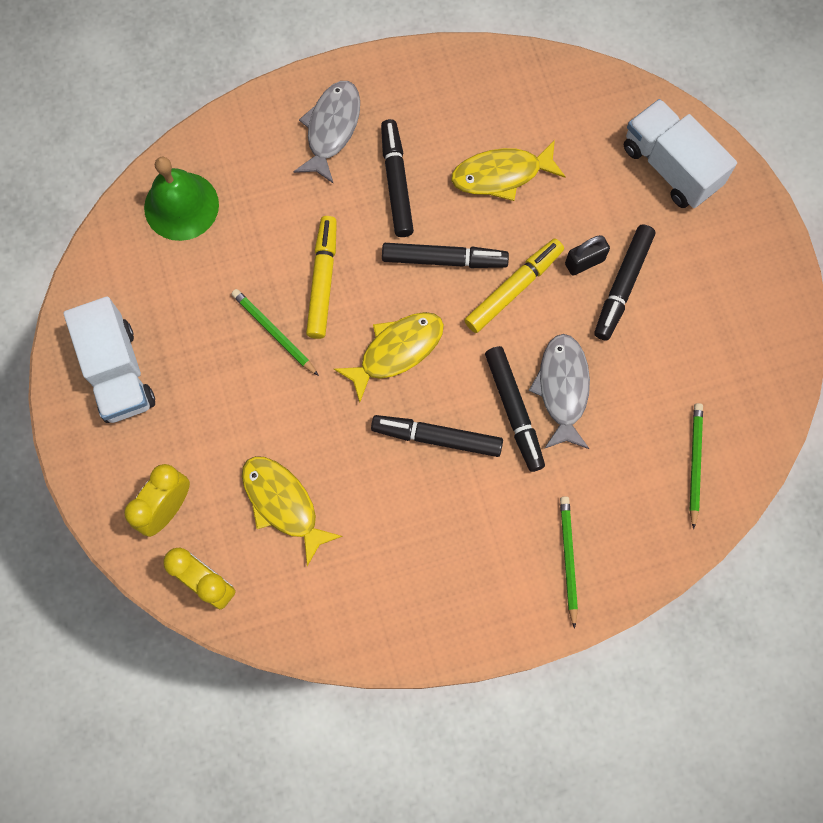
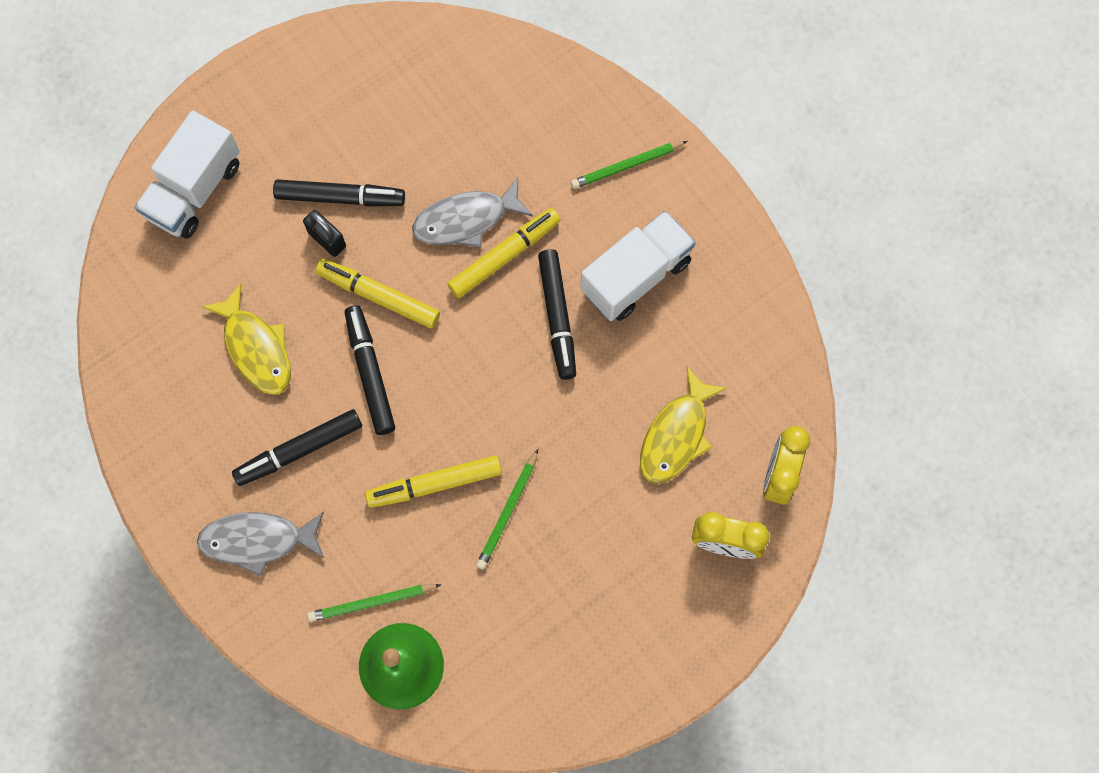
camera: 110 degrees left, 0 degrees up
(118, 372) = (607, 652): white truck -> white truck (635, 275)
(396, 351) = (484, 385): yellow fish -> none
(514, 411) = (504, 256): black marker -> yellow marker
(694, 463) = (496, 86): green pencil -> green pencil (372, 602)

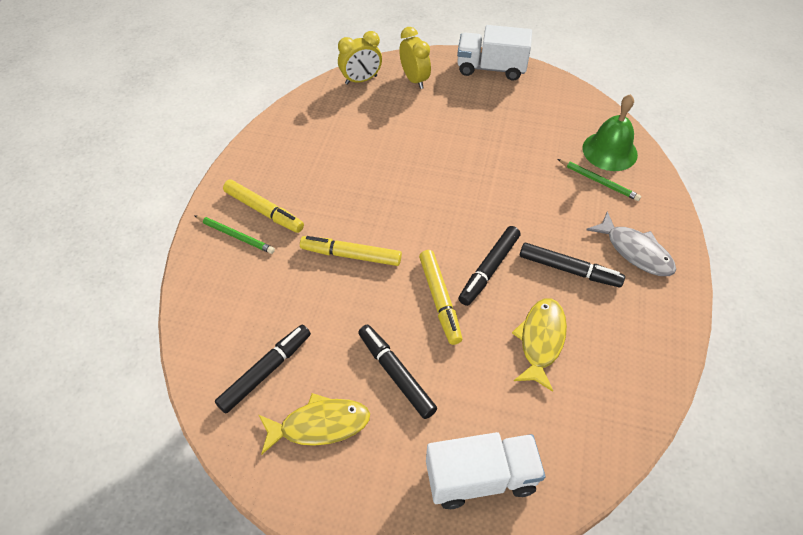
camera: 130 degrees left, 20 degrees down
(327, 239) = (432, 358): black padlock -> none
(434, 484) = (513, 197): yellow marker -> yellow marker (264, 211)
(466, 219) = (345, 291): grey fish -> none
(508, 511) = (491, 160): green pencil -> none
(557, 317) = (364, 207): black marker -> black marker (266, 371)
(635, 275) = (305, 189): white truck -> white truck (491, 68)
(676, 435) = (379, 123): yellow fish -> yellow fish (319, 425)

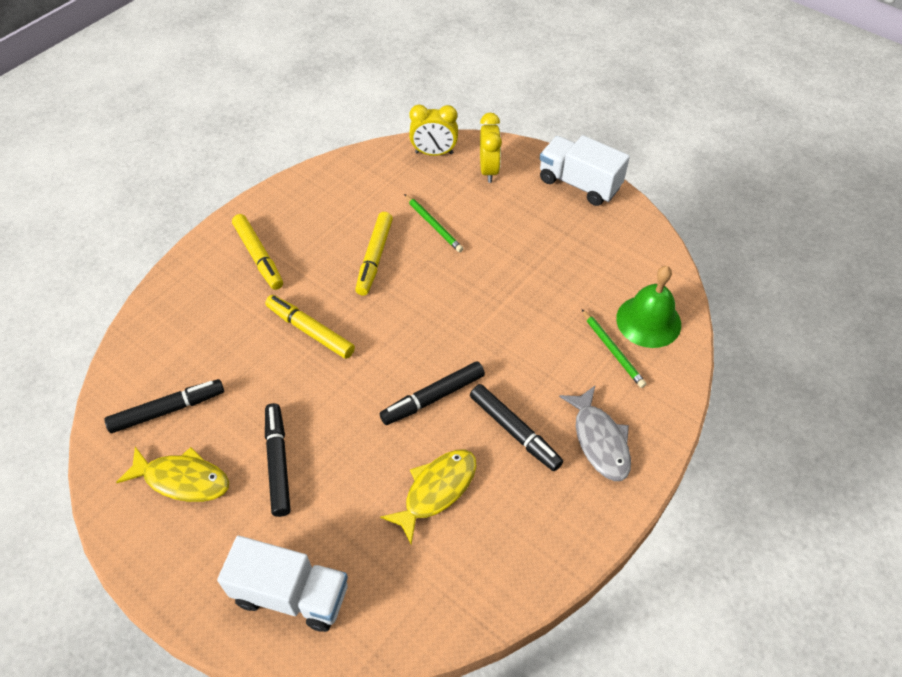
camera: 25 degrees right, 0 degrees up
(235, 236) = (219, 271): green pencil -> green pencil (433, 225)
(439, 300) = (364, 409): yellow marker -> yellow marker (374, 258)

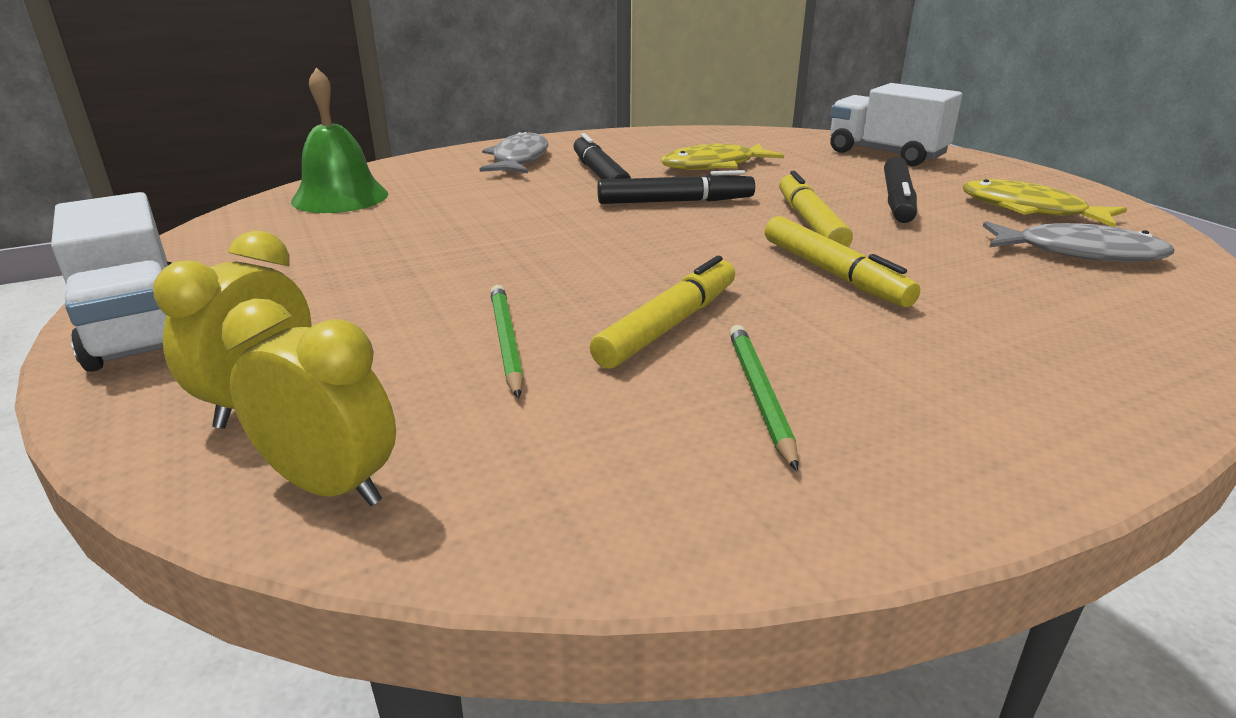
camera: 155 degrees left, 25 degrees down
(168, 410) = (1079, 253): black marker -> grey fish
(258, 256) = (940, 384): yellow marker -> yellow marker (810, 222)
(612, 350) = (418, 190): green pencil -> green pencil (760, 395)

